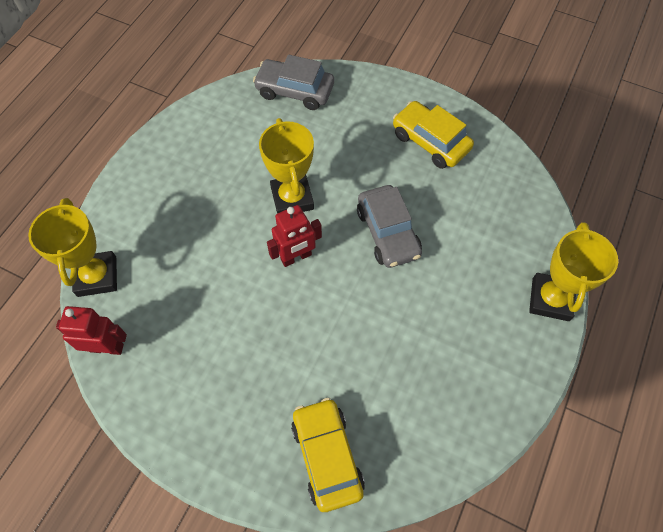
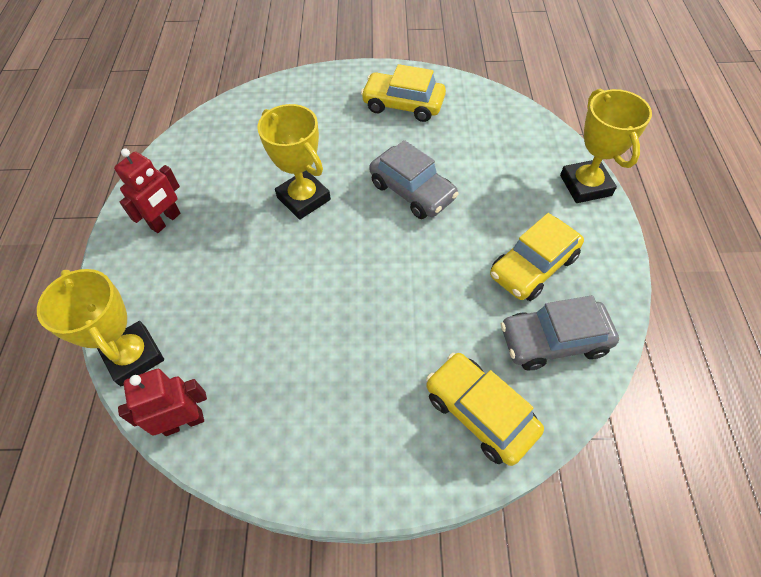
camera: 25 degrees left, 5 degrees down
(294, 91) = (252, 109): grey car -> grey car (553, 340)
(296, 257) = (338, 247): red robot -> red robot (166, 221)
(450, 353) = (533, 266): none -> yellow car

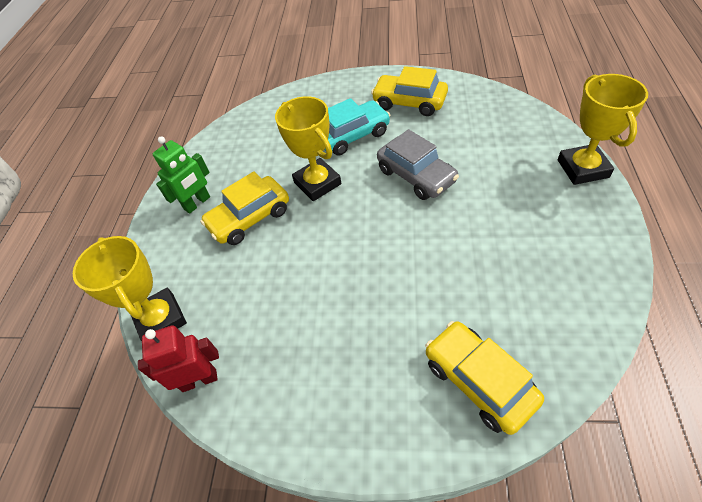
camera: 10 degrees right, 5 degrees down
(166, 221) = (197, 203): red robot -> green robot
(340, 143) = (352, 135): none -> turquoise car
(533, 266) = (531, 242): yellow car -> yellow car (249, 218)
(553, 340) = (553, 313): grey car -> none

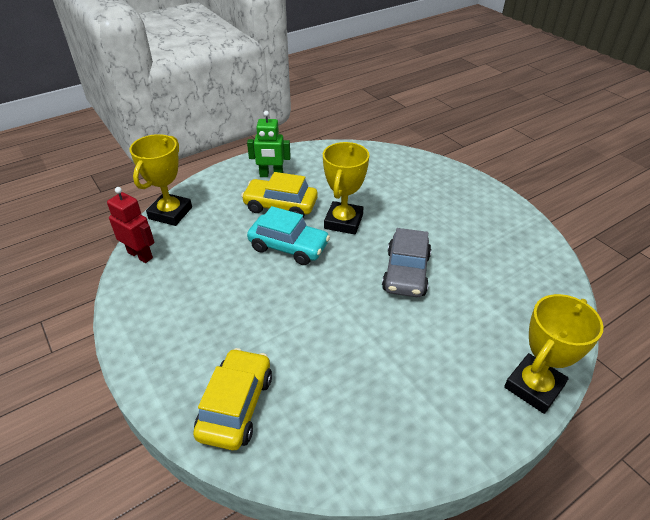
camera: 45 degrees right, 10 degrees down
(352, 135) = (411, 214): turquoise car -> turquoise car (288, 247)
(409, 102) = (486, 228): yellow car -> none

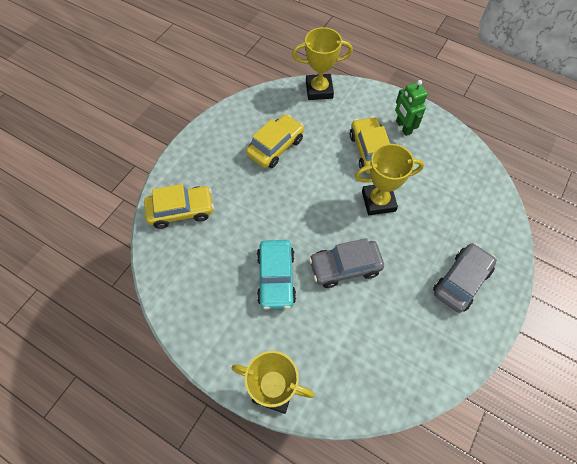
camera: 65 degrees right, 20 degrees up
(140, 255) = (270, 97): red robot -> none
(214, 275) = (275, 147): none -> yellow car
(288, 247) = (327, 177): turquoise car -> turquoise car (276, 278)
(457, 203) = (461, 281): none -> grey car

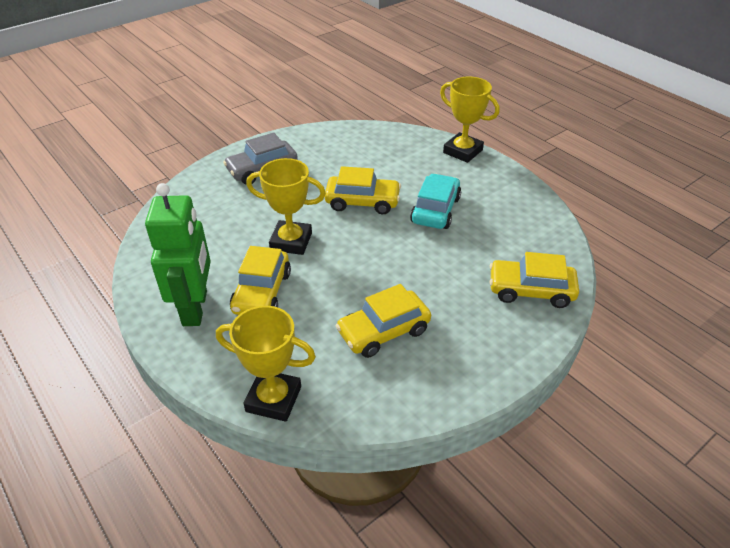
camera: 160 degrees left, 20 degrees down
(345, 267) = (362, 202): grey car -> yellow car
(403, 127) = (195, 308): green robot -> green robot, size x1.64

